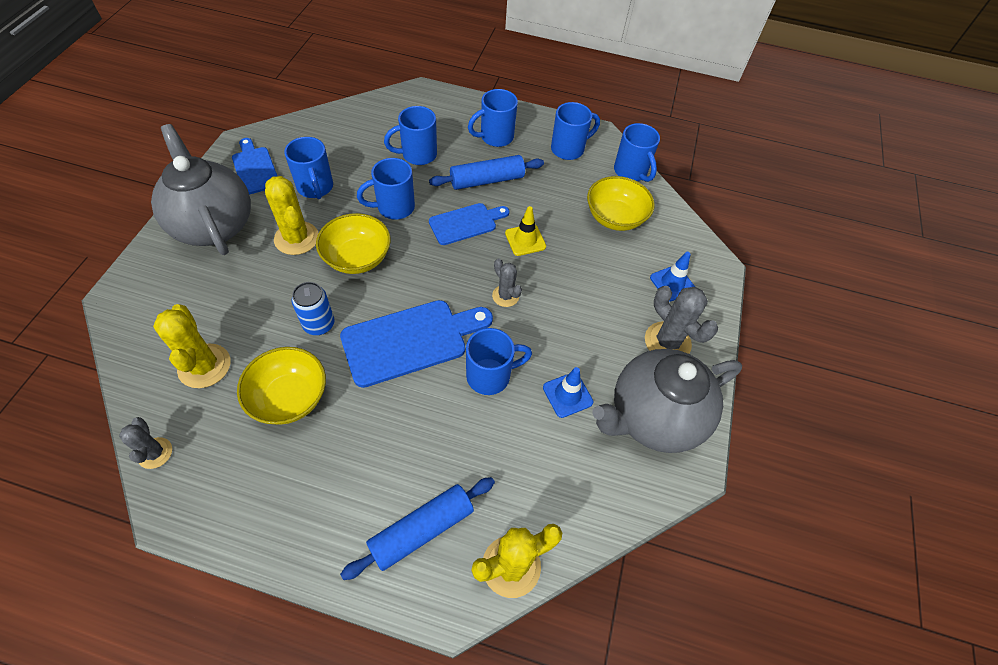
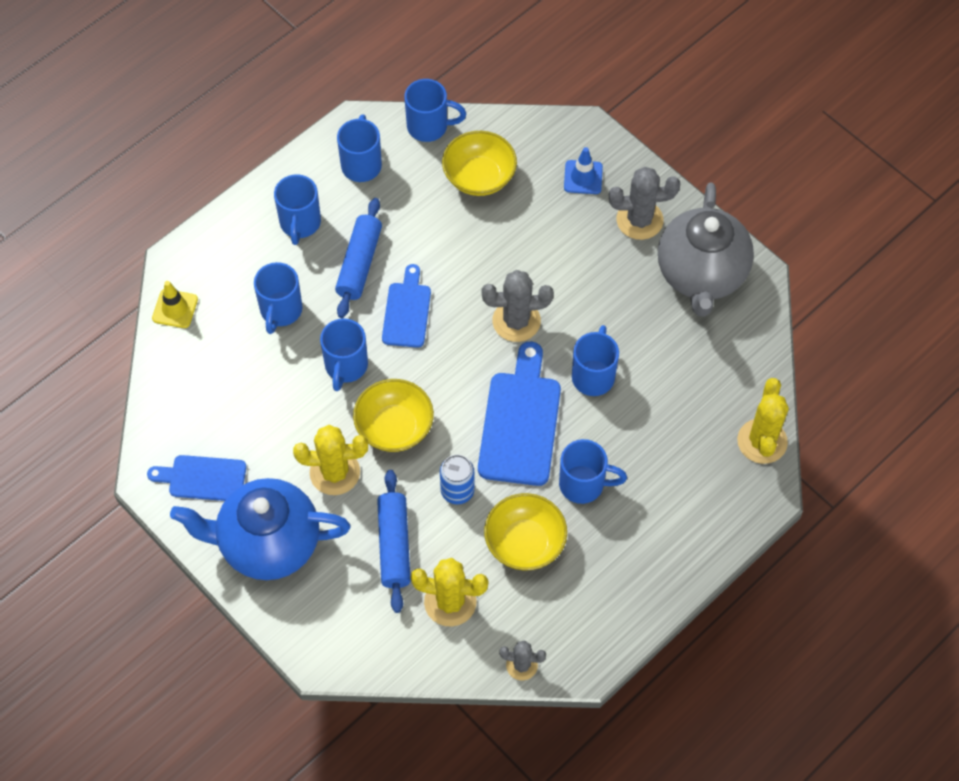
camera: 55 degrees left, 5 degrees up
(214, 225) = (268, 544): grey teapot -> blue teapot
(315, 188) = (271, 429): blue mug -> blue mug (583, 484)
(422, 530) = (701, 489): blue rolling pin -> blue rolling pin (394, 545)
(505, 296) = (516, 321): grey cactus -> grey cactus, size x1.68
(525, 240) = (460, 270): yellow traffic cone -> yellow traffic cone (175, 309)
(567, 395) = (645, 326): blue traffic cone -> none

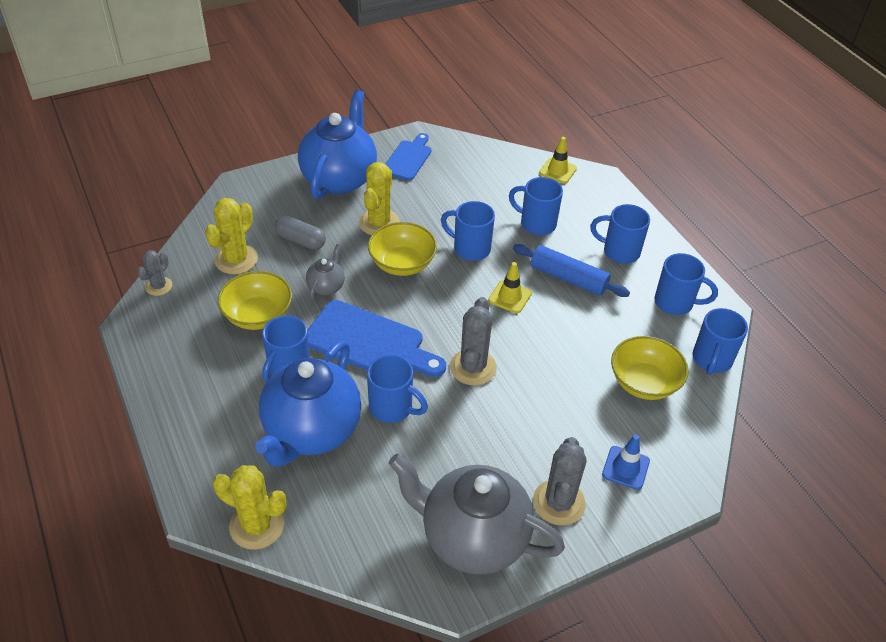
camera: 105 degrees right, 15 degrees down
(394, 545) = (301, 240): blue rolling pin -> grey capsule
(407, 311) = (510, 297): blue cutting board -> yellow traffic cone
(457, 491) = (326, 286): blue can -> grey teapot
(648, 435) = (311, 431): none -> blue teapot

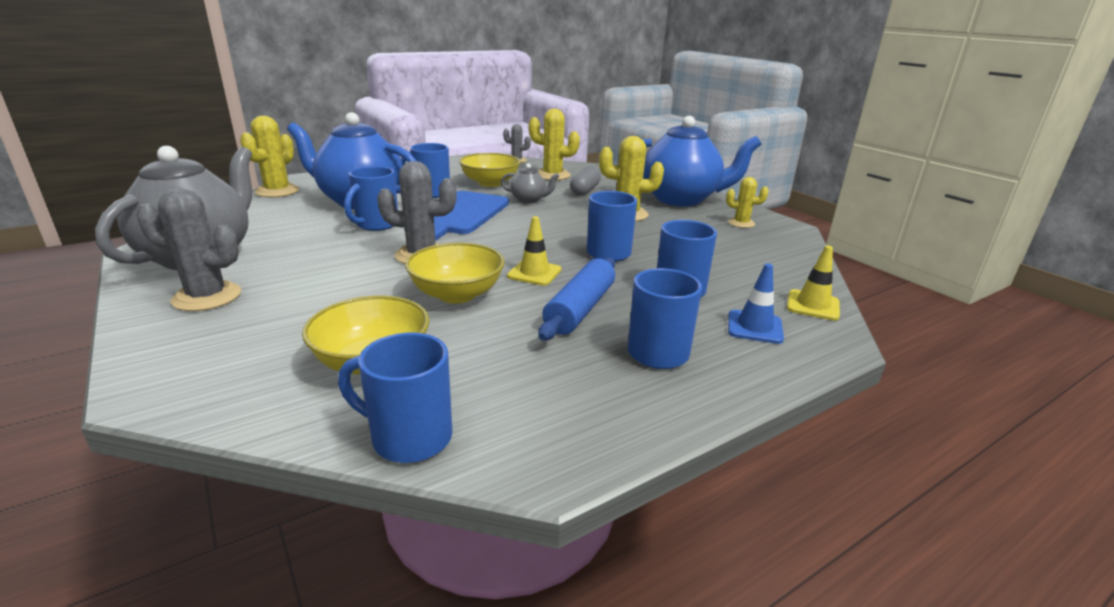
camera: 85 degrees right, 20 degrees down
(402, 264) = (570, 224): yellow bowl -> yellow bowl (457, 294)
(408, 159) = (741, 223): blue cutting board -> yellow cactus
(625, 468) = (226, 341): blue traffic cone -> blue traffic cone (754, 327)
(675, 303) = (551, 403): blue mug -> none

